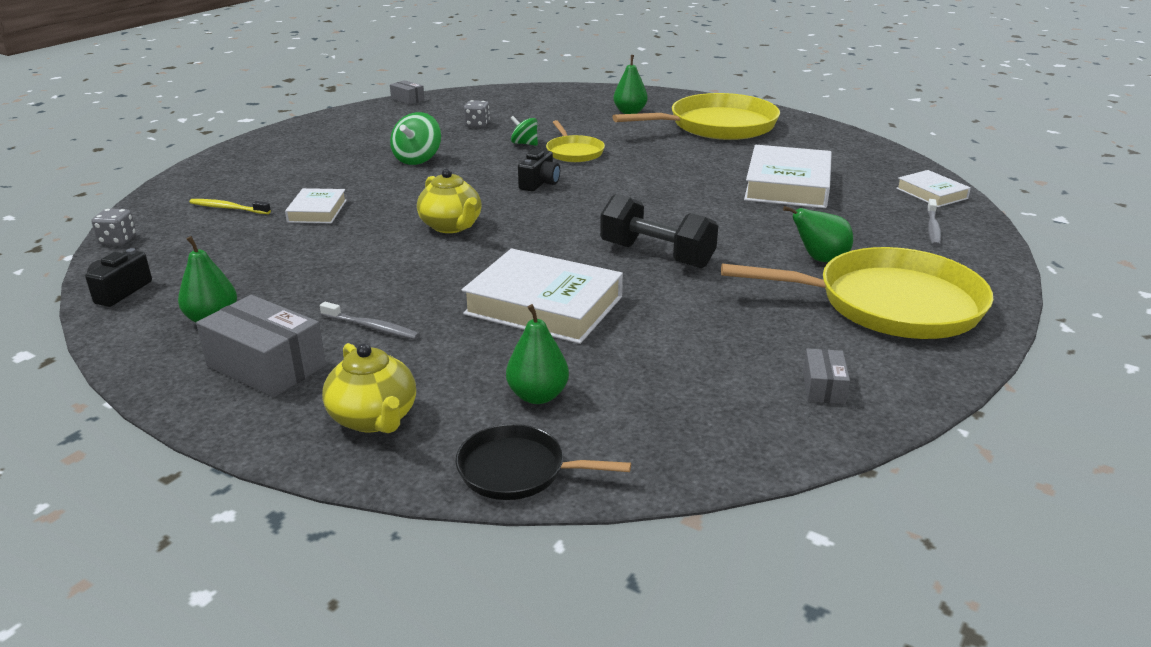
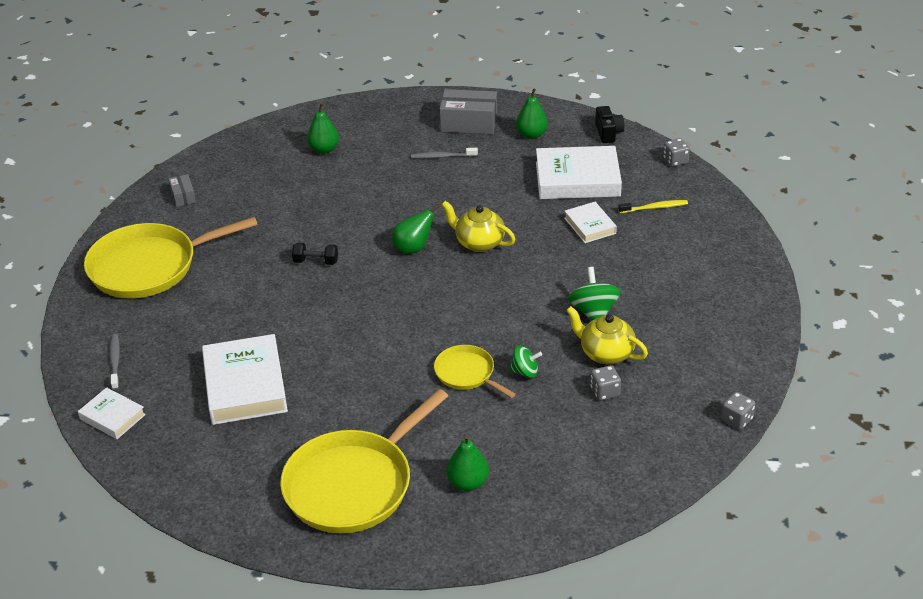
camera: 155 degrees right, 10 degrees up
(374, 418) = (389, 118): yellow teapot -> yellow teapot (605, 353)
(407, 99) = (736, 419): grey box -> grey dice
(517, 470) = (309, 118): black pan -> none
(539, 183) = (459, 314): black camera -> none
(544, 305) = (361, 199): white book -> white book (577, 179)
(656, 255) = (316, 262): black dumbbell -> black dumbbell, size x0.53
(820, 259) = (200, 294): green pear -> green pear (413, 248)

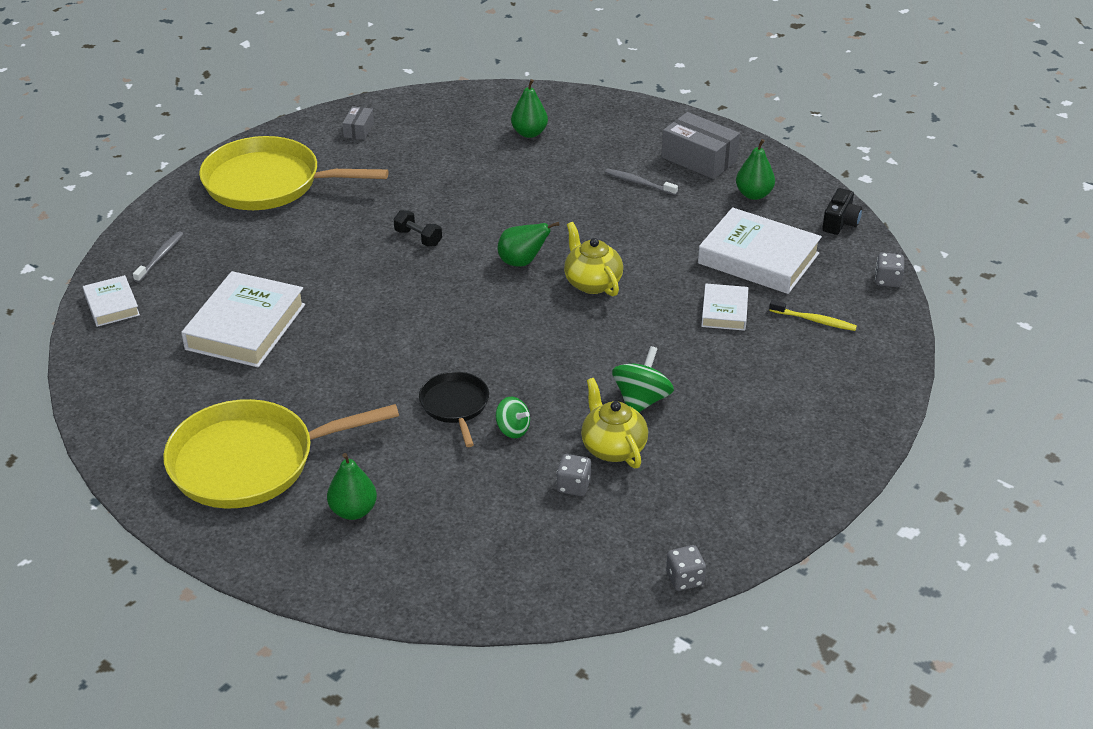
camera: 30 degrees right, 0 degrees up
(467, 373) = (455, 405): yellow pan -> black pan

